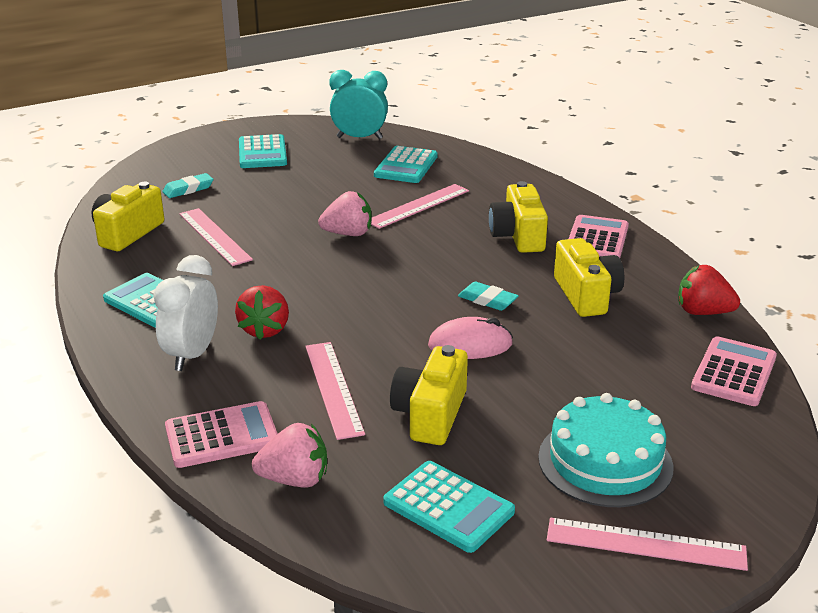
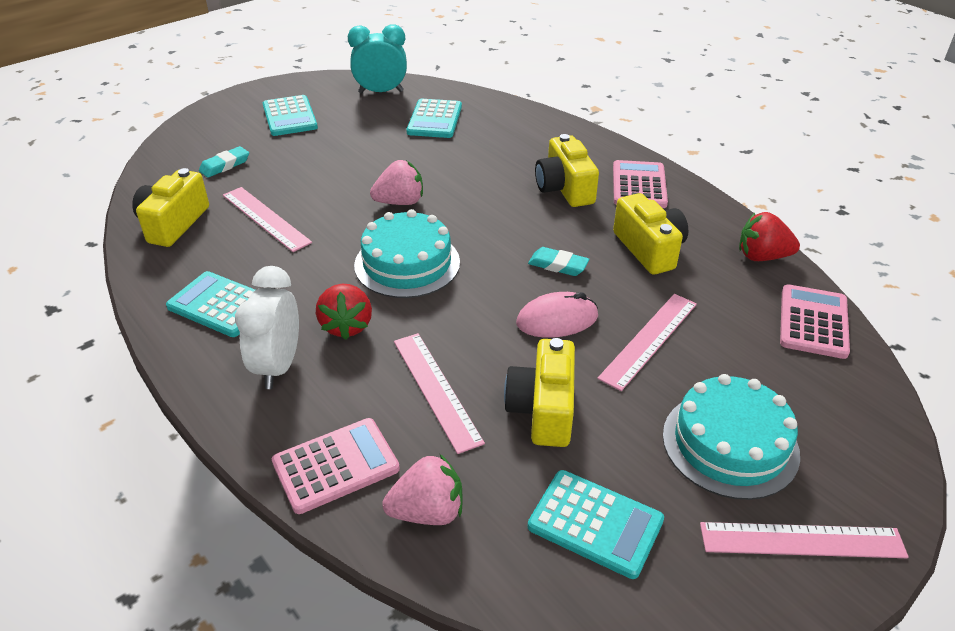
camera: 10 degrees left, 10 degrees up
(338, 285) = (407, 263): none -> turquoise cake
(418, 206) = (459, 163): pink ruler -> pink ruler (649, 340)

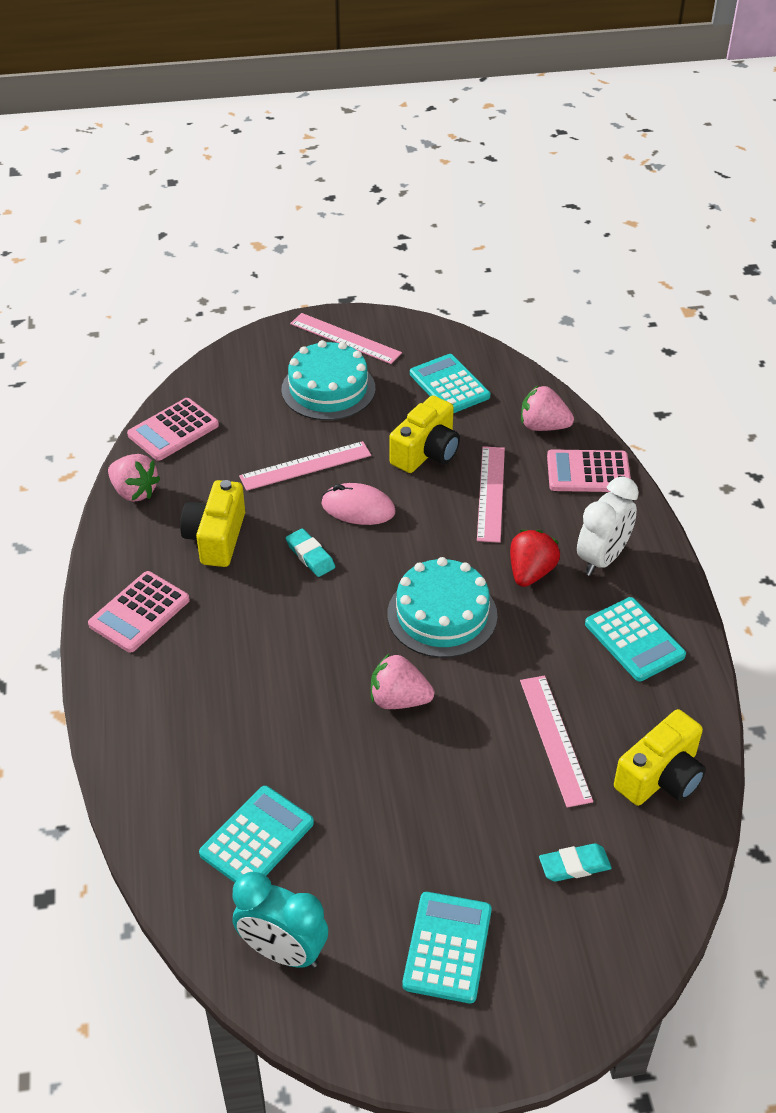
camera: 150 degrees left, 5 degrees up
(564, 188) = (215, 642): yellow camera -> none
(762, 256) = (134, 492): red strawberry -> pink strawberry

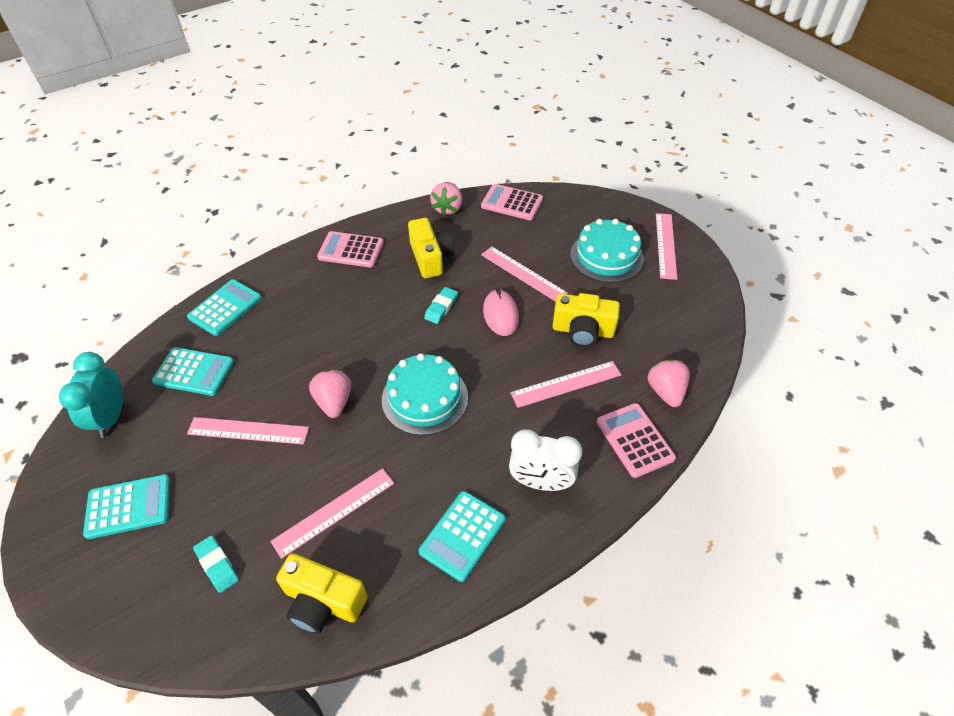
camera: 65 degrees right, 5 degrees up
(216, 538) = (431, 258): yellow camera -> yellow camera turned 90 degrees clockwise
(394, 796) = (248, 430): none -> pink ruler
(449, 385) = (665, 318): turquoise calculator -> turquoise calculator (225, 308)
(531, 572) = (497, 438): red strawberry -> none

